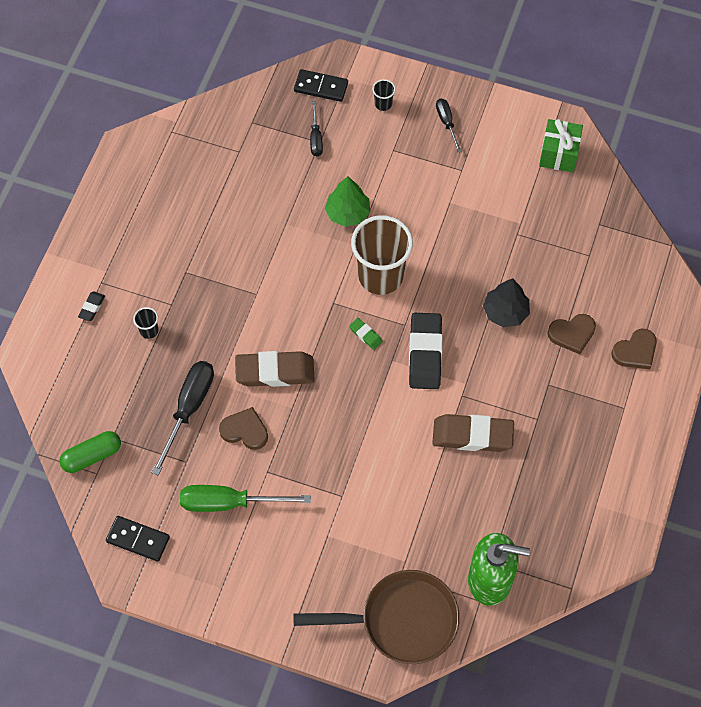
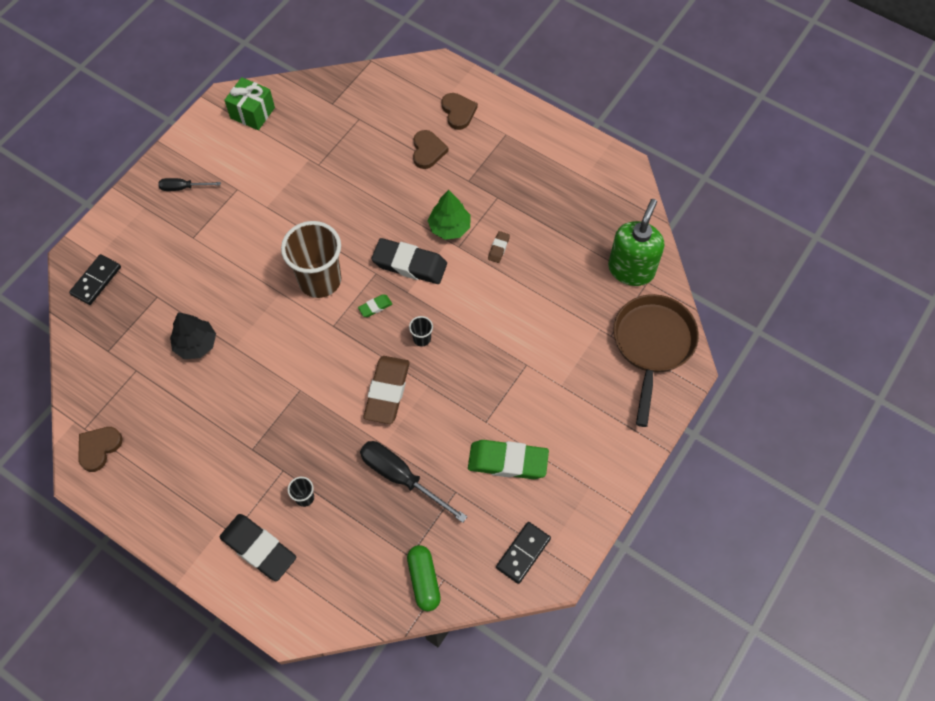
camera: 75 degrees left, 0 degrees up
(92, 307) = (259, 549): black eraser -> black eraser, size x2.21
(229, 503) = (507, 462): green screwdriver -> green eraser
(245, 430) = (439, 432): brown heart -> brown heart (99, 448)
(316, 138) = (151, 298): black screwdriver -> none
(348, 213) = (244, 291): green tree -> green tree (449, 227)
(383, 104) = (139, 233): black cup -> black cup (422, 338)
(472, 435) = (498, 248): brown eraser -> brown eraser, size x0.45
(505, 312) = (390, 193): black tree -> black tree (196, 344)

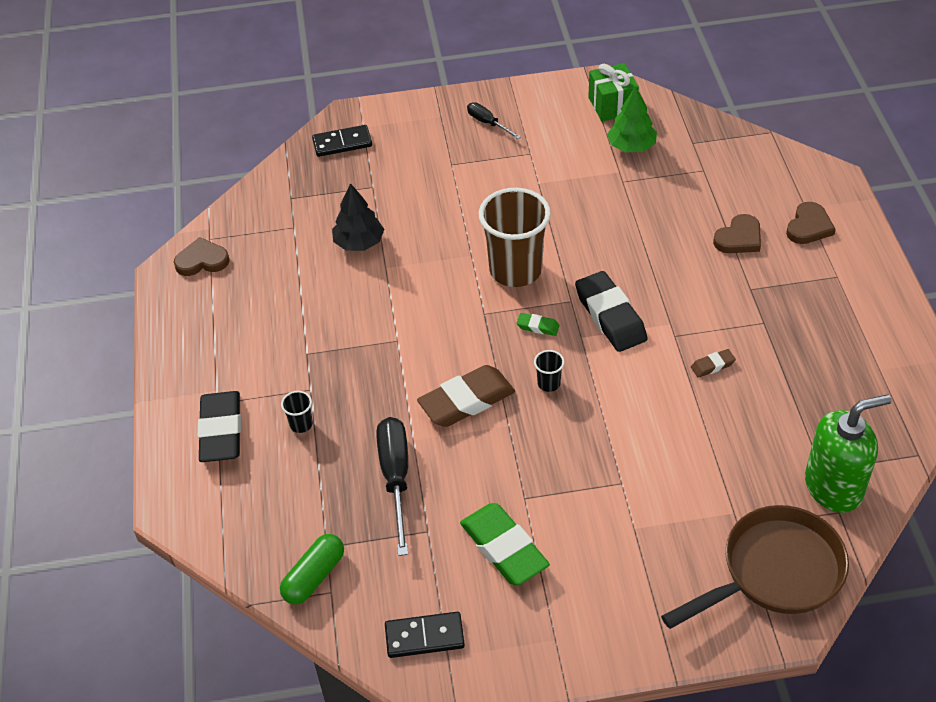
camera: 50 degrees right, 15 degrees down
(449, 227) = (685, 314): green tree -> green tree (631, 146)

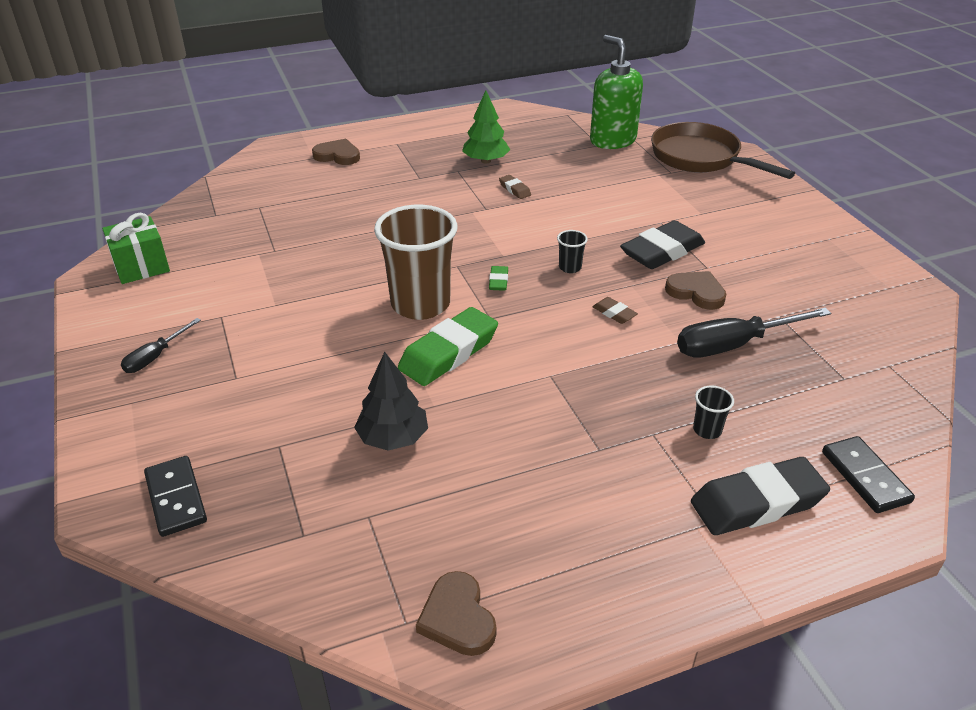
camera: 105 degrees left, 10 degrees down
(314, 576) = (883, 379): green capsule -> none
(424, 637) = (884, 302): black domino -> black domino (865, 477)
(466, 401) = (614, 313): brown eraser -> brown eraser, size x0.45
(504, 548) = (766, 271): green eraser -> green eraser (449, 353)
(610, 316) = (472, 242): black eraser -> black eraser (662, 251)
(631, 146) = (217, 249): green tree -> green tree (485, 161)
(739, 238) = (355, 185): brown heart -> brown heart (696, 292)

